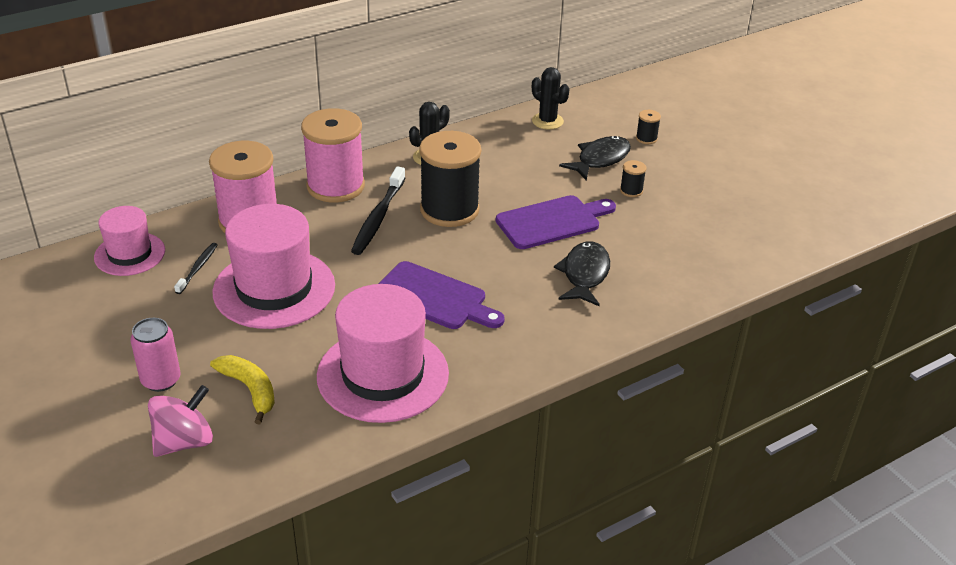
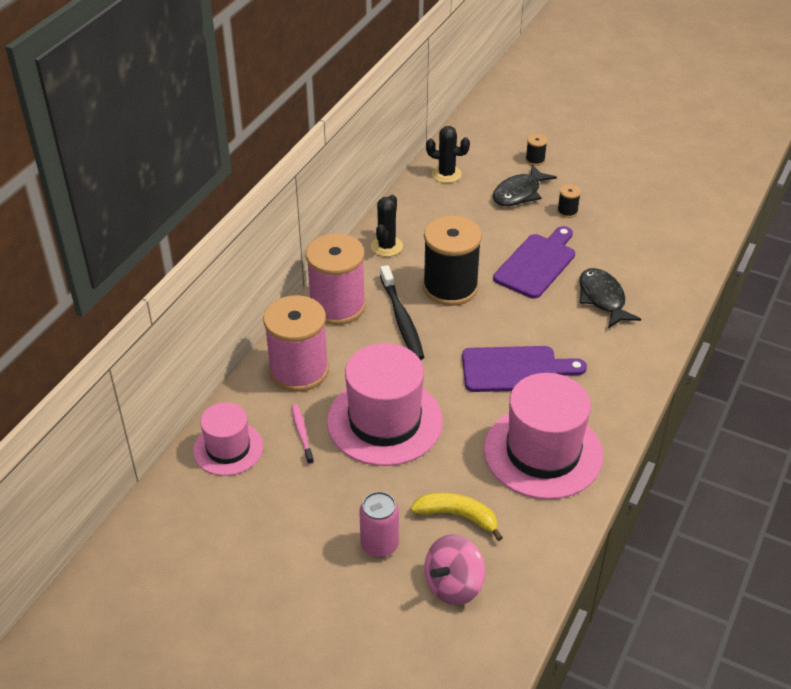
camera: 30 degrees left, 5 degrees up
(184, 441) = (453, 585): pink spinning top -> pink spinning top turned 150 degrees counterclockwise
(198, 268) = (302, 433): black toothbrush -> pink toothbrush
(600, 159) = (519, 193): black fish -> black fish turned 150 degrees counterclockwise

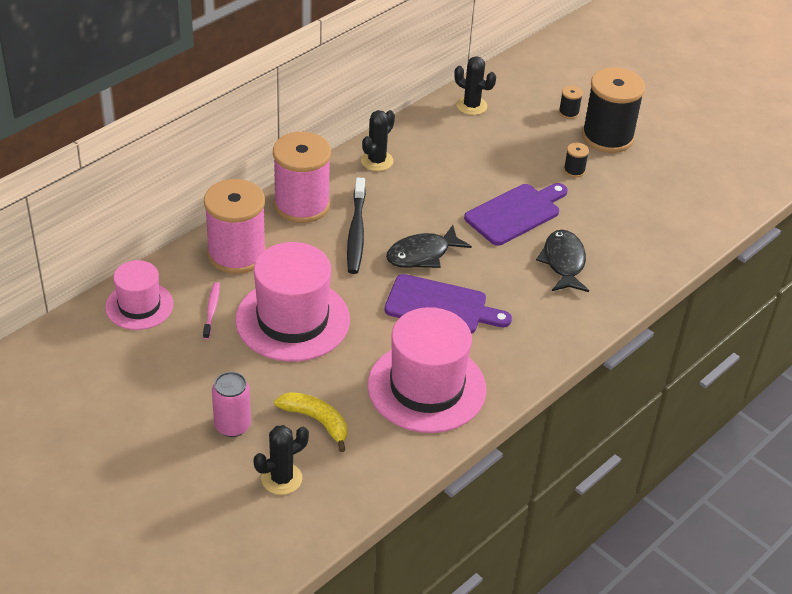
camera: 15 degrees right, 0 degrees up
(450, 287) = (418, 214): black spool -> black spool (607, 137)
(453, 585) = (281, 478): pink spinning top -> black cactus
(519, 193) = (535, 141): black fish -> black fish (422, 254)

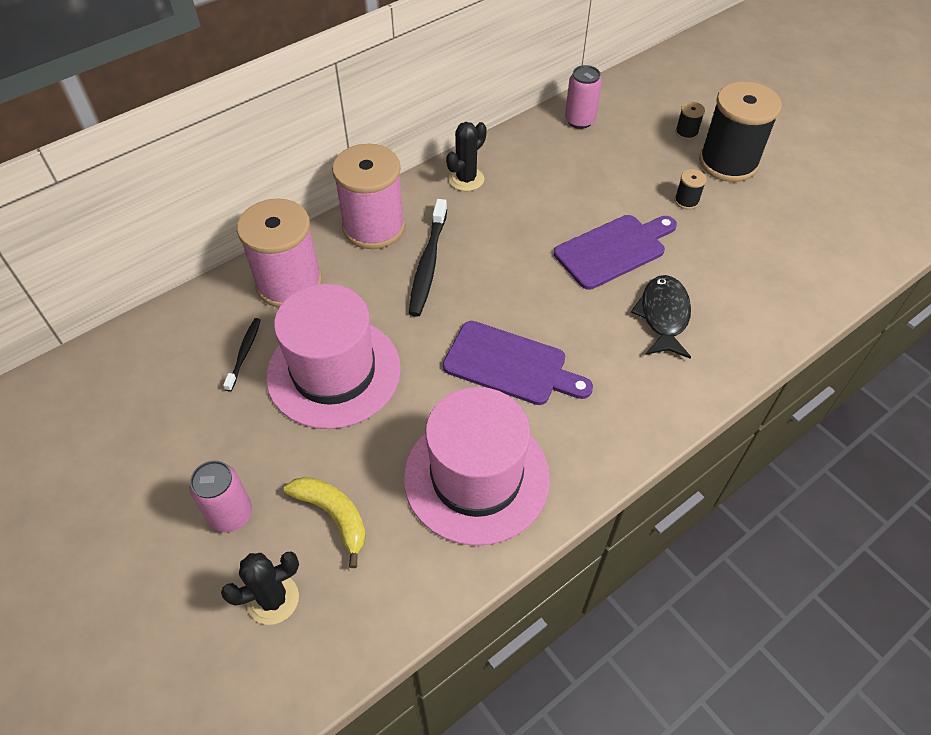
camera: 10 degrees right, 10 degrees up
(139, 306) = (165, 342): pink hat -> none
(211, 310) = (244, 353): pink toothbrush -> black toothbrush
(422, 254) = (499, 296): black fish -> none
(471, 106) = (579, 120): black cactus -> pink can

